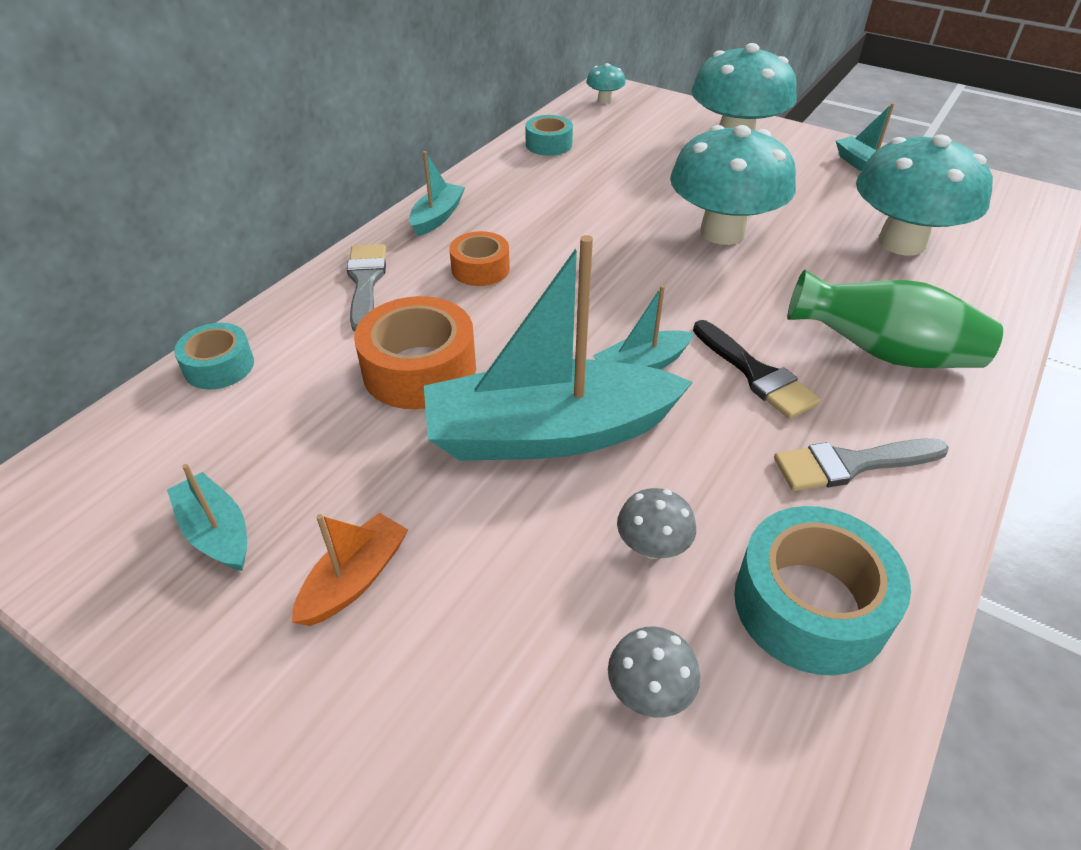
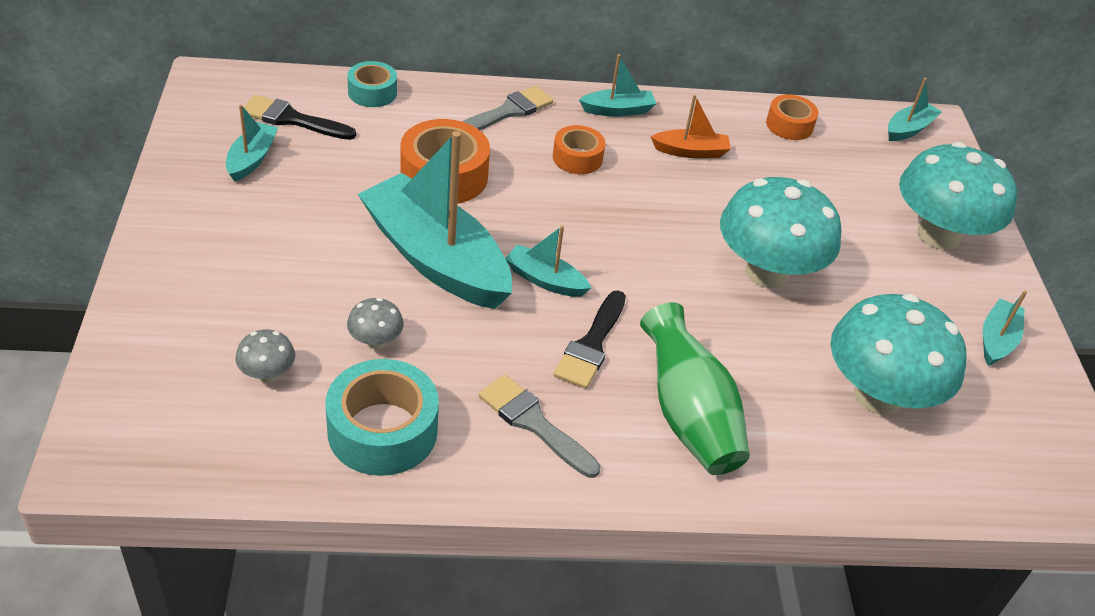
camera: 50 degrees right, 0 degrees up
(185, 458) = (292, 119): none -> black brush
(354, 579) = (259, 226): orange boat -> orange boat (690, 151)
(549, 144) = (789, 125): turquoise tape -> orange tape
(604, 100) = (908, 129): turquoise mushroom -> turquoise boat

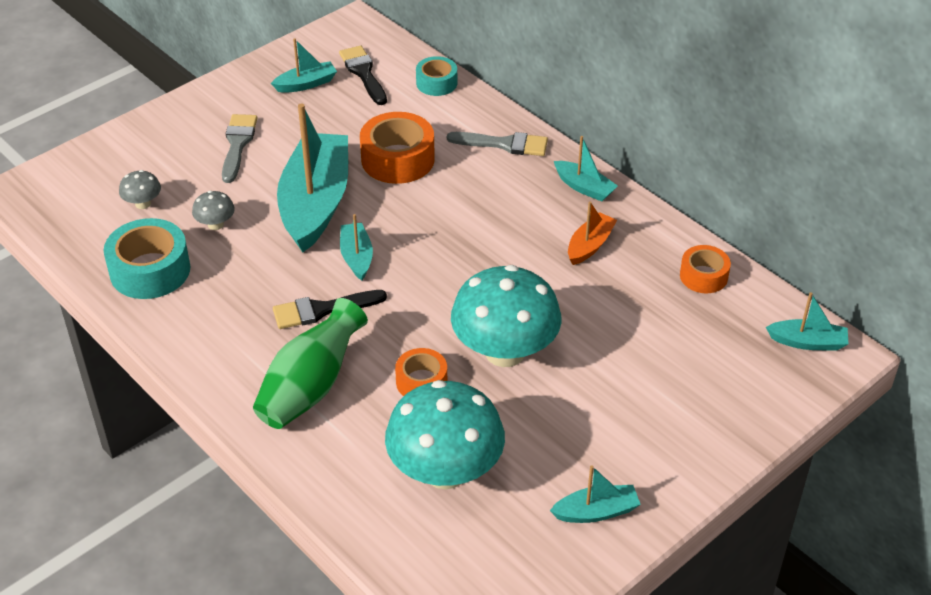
camera: 55 degrees right, 0 degrees up
(534, 423) = (225, 324): grey brush -> grey brush (238, 144)
(577, 158) = (501, 200): orange tape -> orange tape (421, 381)
(690, 151) = (590, 245): orange boat -> orange boat turned 105 degrees counterclockwise
(938, 235) = (684, 422): turquoise mushroom -> none

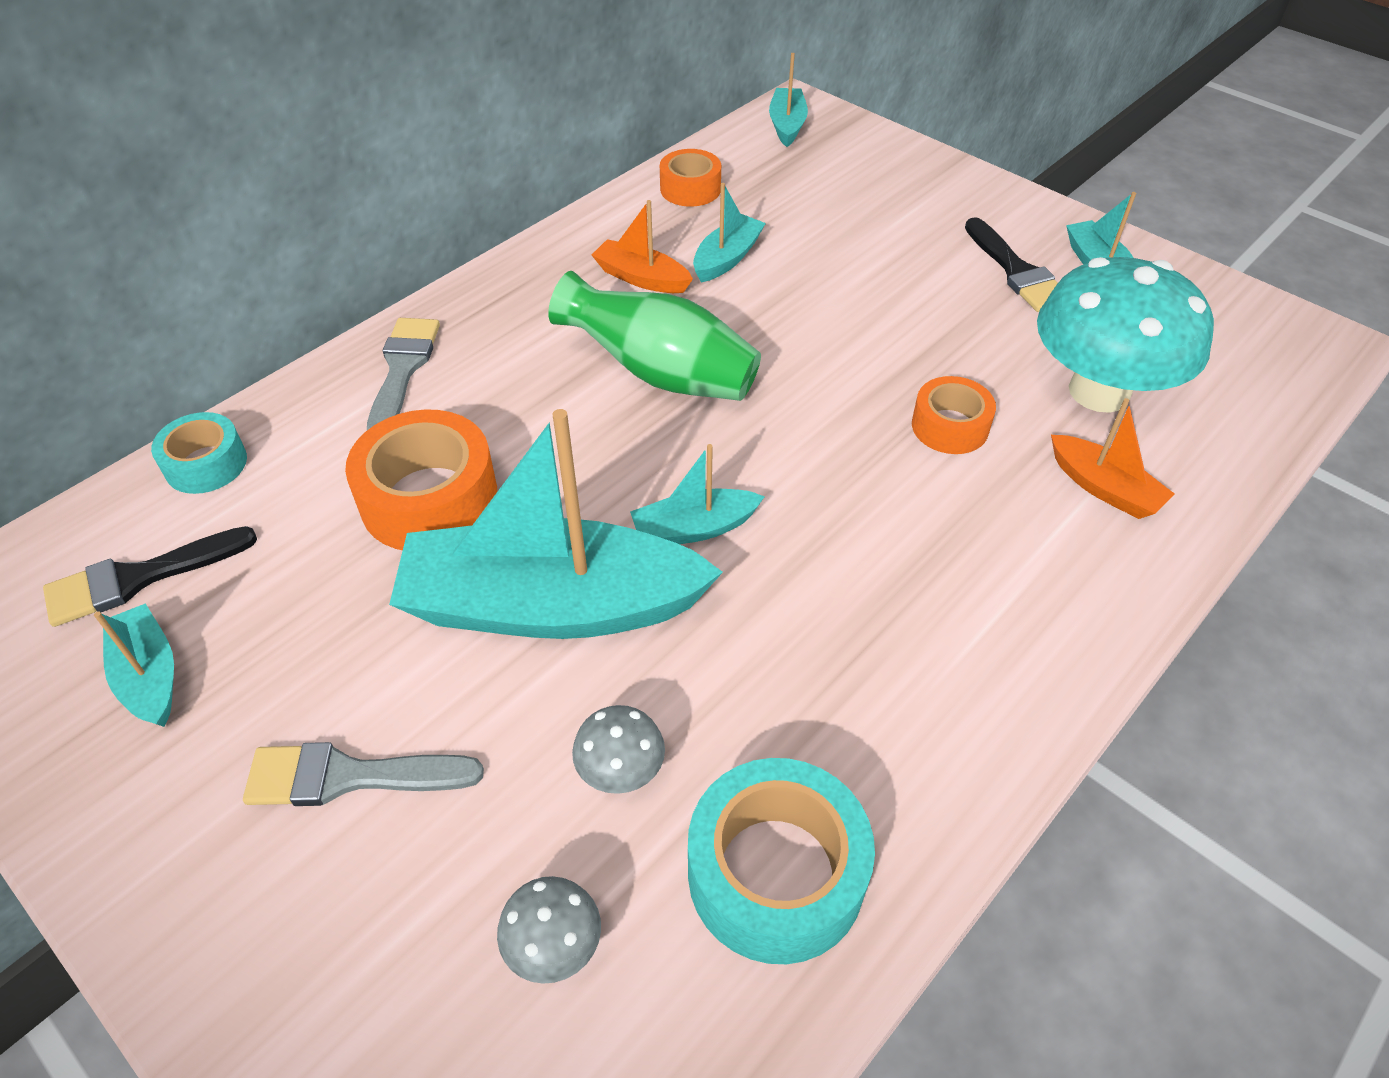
camera: 95 degrees left, 5 degrees up
(311, 387) = (1004, 553): green vase -> green vase (660, 374)
(322, 310) = (830, 560): black brush -> black brush (1016, 271)
(353, 448) = (1104, 488): none -> orange boat
(505, 351) = (866, 348): turquoise mushroom -> none
(584, 187) = (515, 285): turquoise boat -> turquoise boat (727, 258)

